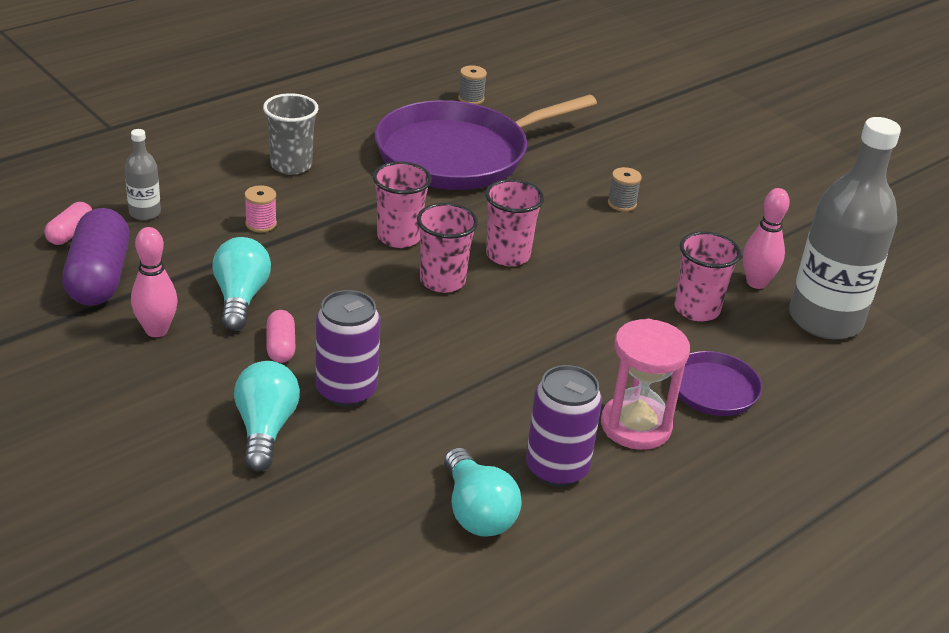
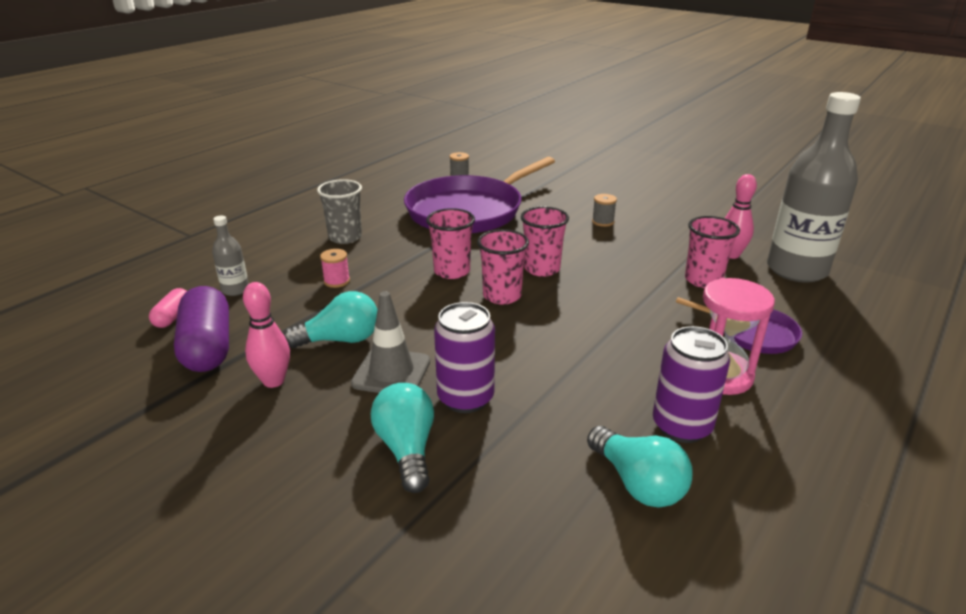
camera: 10 degrees left, 5 degrees down
(240, 298) = (340, 340): turquoise light bulb -> turquoise light bulb turned 90 degrees clockwise
(281, 346) = (391, 372): pink capsule -> grey traffic cone

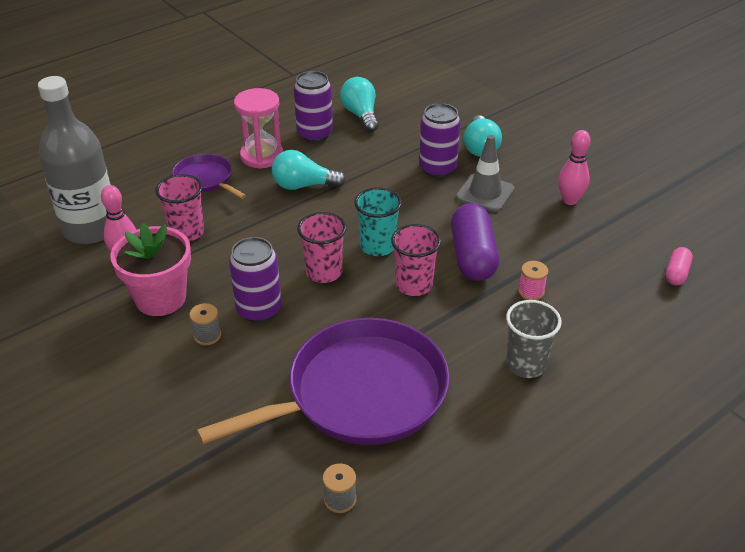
camera: 165 degrees left, 10 degrees up
(207, 347) = (631, 237): purple capsule -> purple capsule (473, 256)
(235, 290) = (631, 298): grey bottle -> none
(340, 340) = (523, 225): turquoise light bulb -> turquoise light bulb (303, 185)
(502, 296) = (377, 246): pink cup -> turquoise cup
(577, 239) = (259, 309): none -> purple can
(664, 235) = (161, 298): none -> pink flower pot

